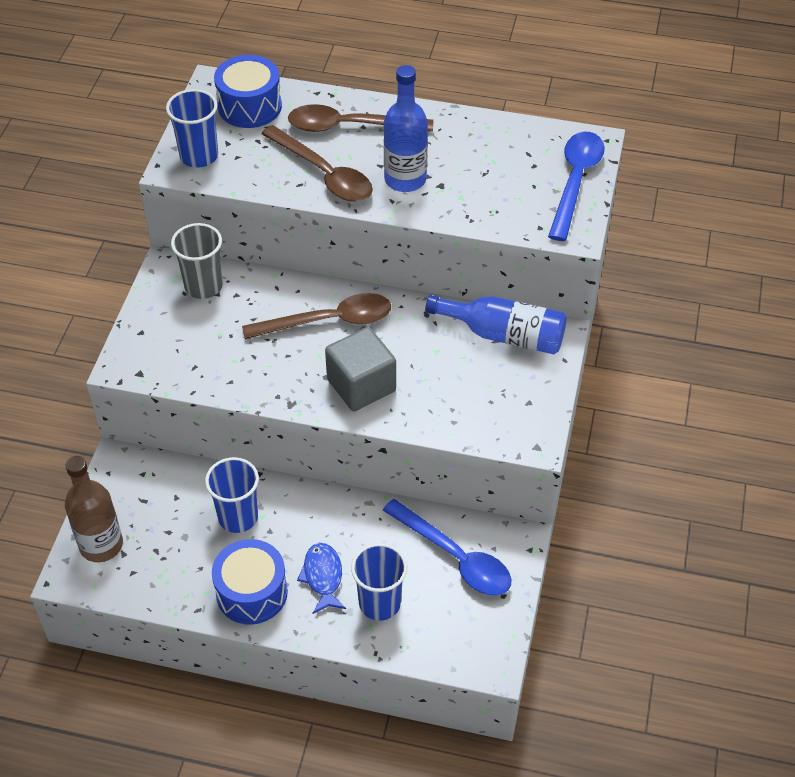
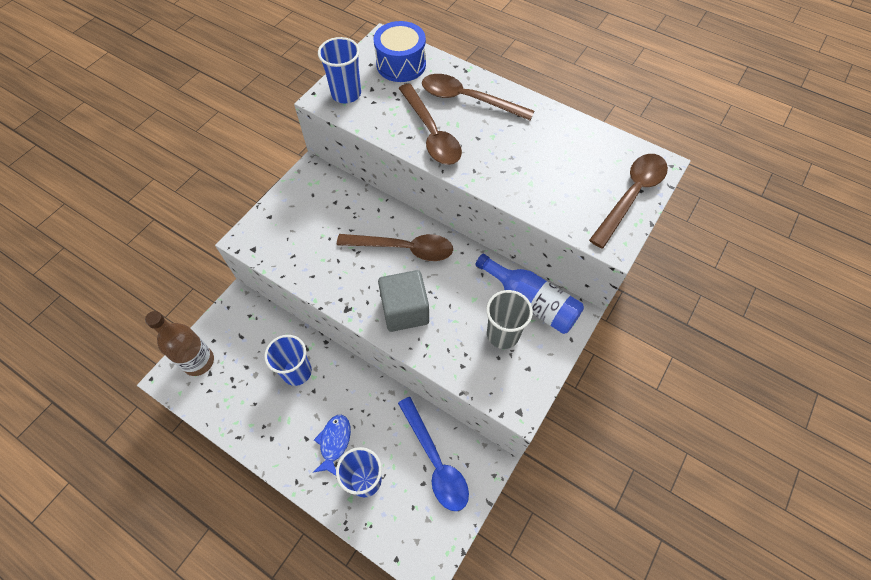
camera: 20 degrees right, 10 degrees up
(203, 286) = (328, 193): grey cup -> grey cup (503, 334)
(251, 592) = (280, 437): blue drum -> none
(405, 179) = (492, 155): blue bottle -> none
(575, 182) = (631, 196): blue spoon -> brown spoon

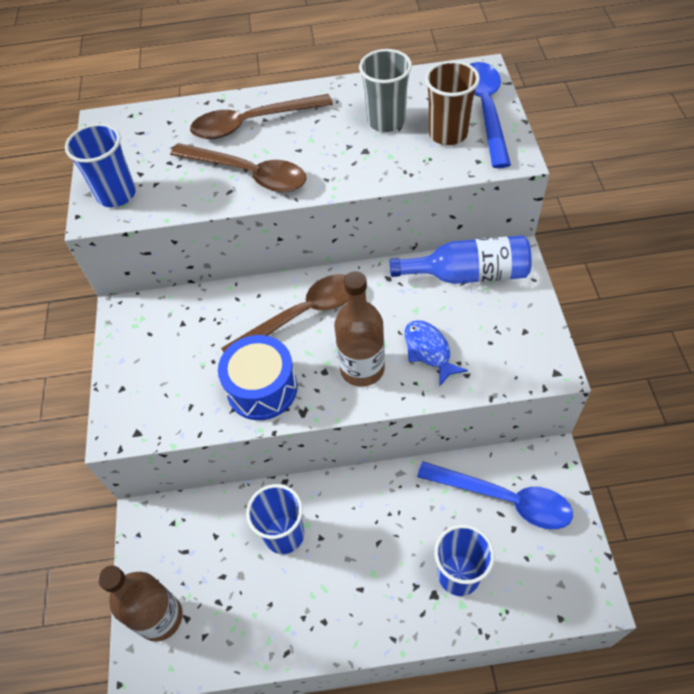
camera: 35 degrees left, 5 degrees down
(334, 442) = (392, 567): blue fish -> blue fish (429, 351)
(401, 64) = (147, 133): blue drum -> blue drum (262, 388)
(405, 310) = (362, 369): grey cube -> brown bottle
(503, 334) = (473, 320): grey cup -> grey cup (386, 121)
(586, 194) = (448, 134): none -> brown cup
(631, 196) = (485, 110): brown spoon -> blue spoon

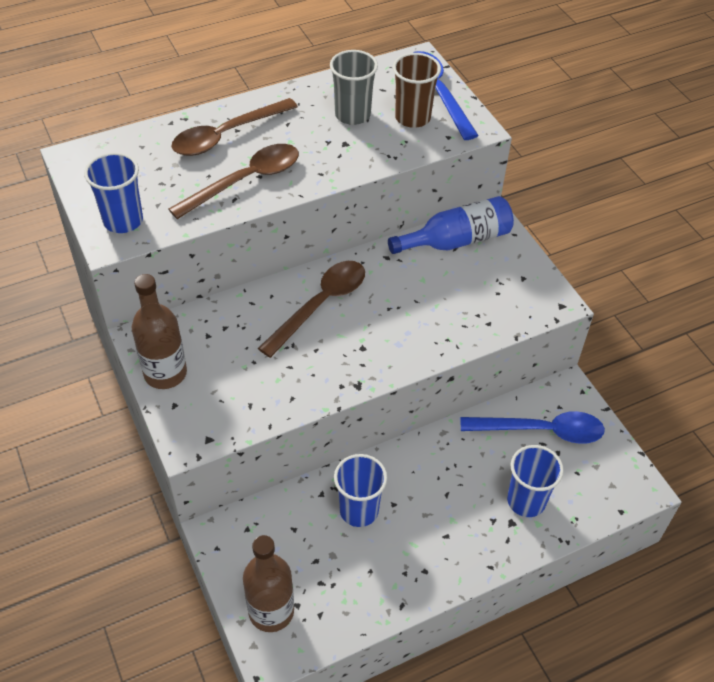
camera: 25 degrees left, 5 degrees down
(248, 174) = (245, 181): brown spoon -> brown spoon turned 45 degrees counterclockwise
(262, 388) = (311, 374): blue drum -> none
(362, 369) = (396, 338): brown bottle -> brown bottle (165, 373)
(429, 351) = (448, 311): blue fish -> none

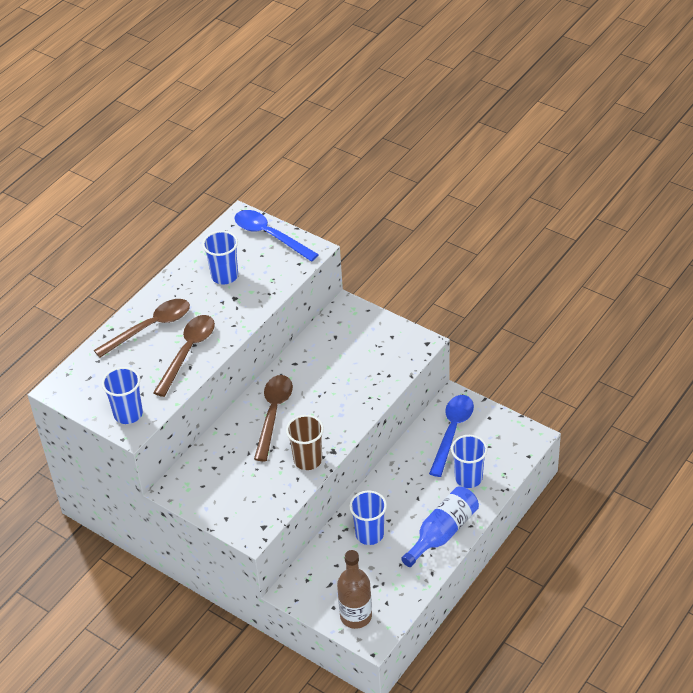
camera: 25 degrees left, 5 degrees down
(165, 373) = (205, 503): brown bottle -> none
(226, 135) = (150, 327): brown spoon -> brown spoon turned 150 degrees counterclockwise
(352, 115) = (224, 276): grey cup -> blue cup
(412, 117) = (266, 260): brown cup -> brown cup (308, 460)
(457, 240) = (333, 331): blue bottle -> blue bottle (442, 532)
(541, 431) = (452, 432): blue spoon -> blue spoon turned 45 degrees counterclockwise

